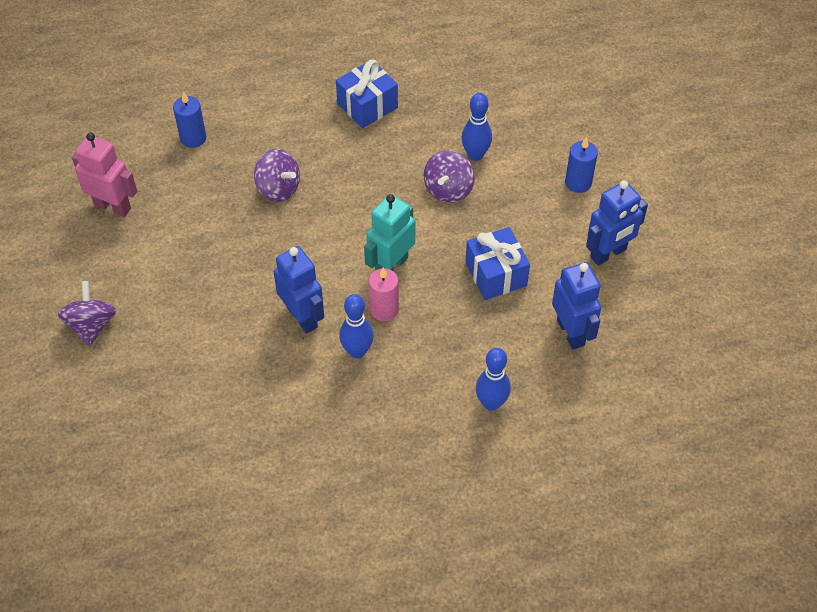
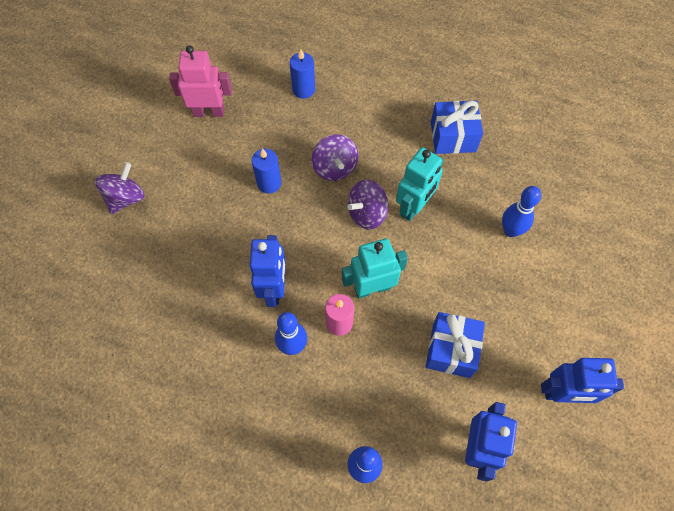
camera: 35 degrees right, 10 degrees up
(113, 206) = (209, 112): pink robot -> pink robot turned 60 degrees counterclockwise
(377, 182) = (414, 207): none -> turquoise robot
(448, 189) = (466, 248): purple spinning top -> purple spinning top (367, 213)
(578, 182) = (582, 309): blue candle -> blue candle (269, 183)

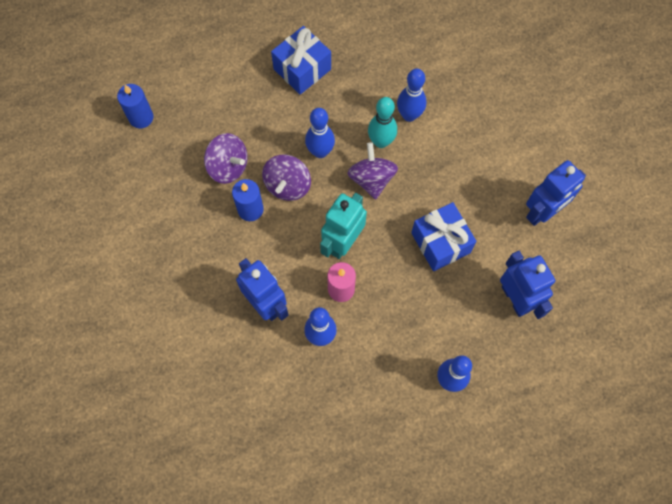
camera: 40 degrees left, 5 degrees up
(125, 198) = (69, 329): purple spinning top -> purple spinning top (371, 179)
(209, 112) = (73, 199): pink robot -> none
(269, 183) = (184, 221): blue candle -> blue candle (250, 209)
(414, 207) = (320, 151): turquoise robot -> blue bowling pin
(469, 234) = (381, 141): none -> turquoise bowling pin

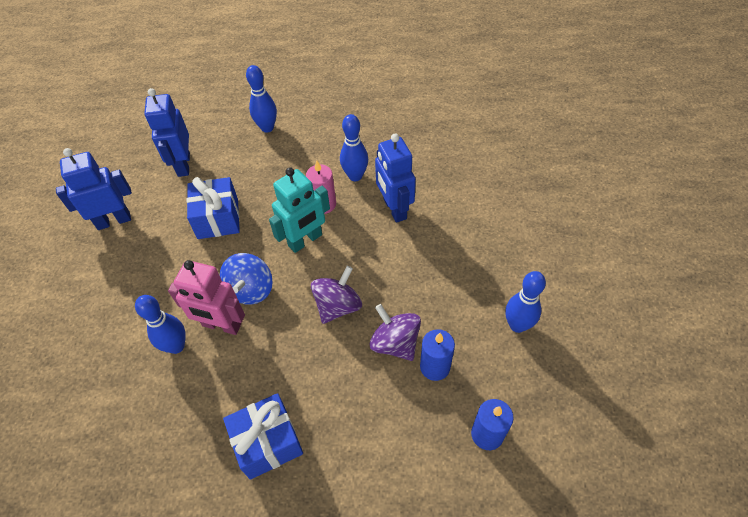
camera: 160 degrees left, 15 degrees down
(250, 209) = (384, 292): blue candle -> blue candle (435, 367)
(320, 151) = (290, 332): blue bowling pin -> blue bowling pin (517, 325)
(371, 179) = (250, 289): purple spinning top -> blue spinning top
(381, 141) = (221, 325): turquoise bowling pin -> pink robot

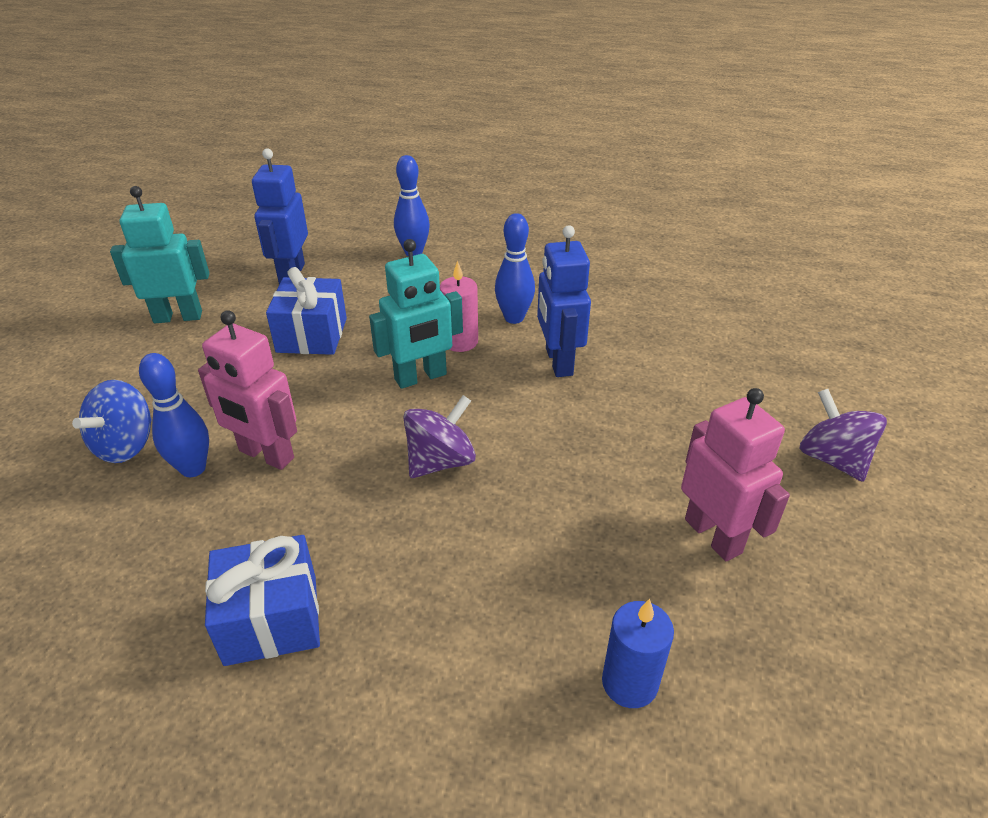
camera: 10 degrees right, 15 degrees down
(114, 221) = (178, 317): blue robot -> turquoise robot
(250, 289) = (323, 420): blue spinning top -> blue spinning top (126, 445)
(395, 343) = (512, 523): purple spinning top -> purple spinning top (832, 459)
(435, 367) = (566, 567): blue candle -> none
(517, 325) = (713, 535): blue bowling pin -> pink robot

